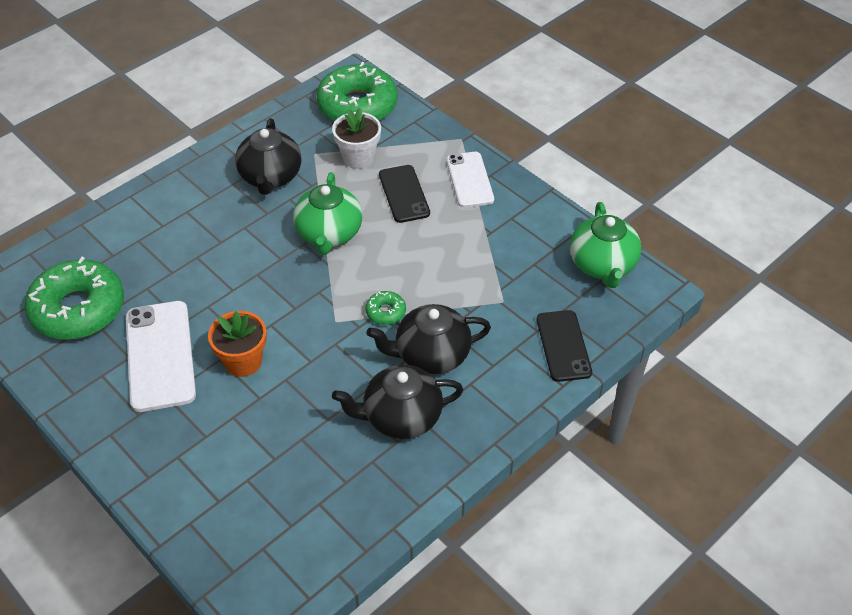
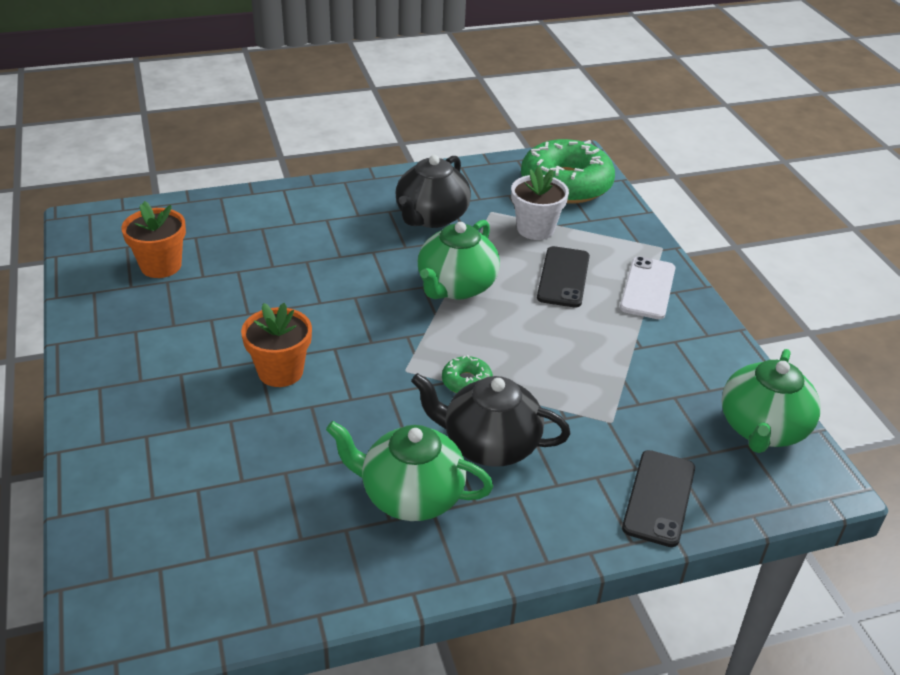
camera: 25 degrees right, 10 degrees down
(78, 309) = (161, 266): green donut -> orange flower pot
(160, 355) = (203, 334): white phone -> none
(401, 417) = (411, 496): black teapot -> green teapot

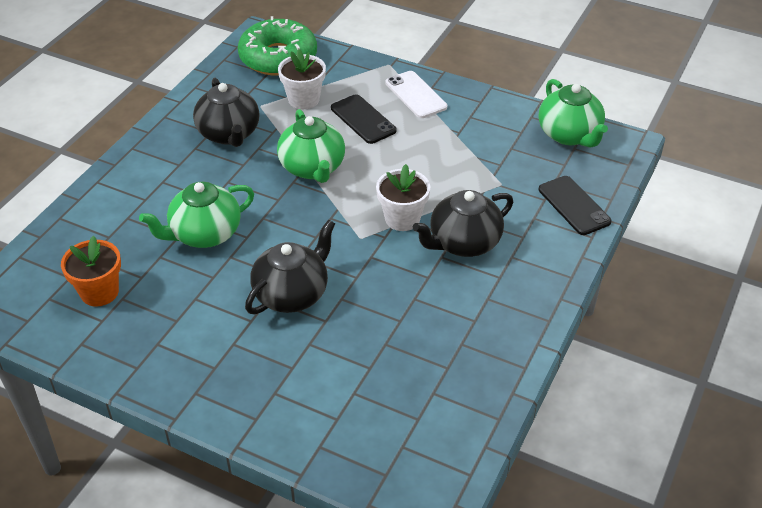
camera: 45 degrees left, 5 degrees up
(280, 371) = (292, 294): orange flower pot -> black teapot
(411, 496) = (466, 300): green teapot -> green teapot (204, 234)
(466, 382) = (402, 219): green donut -> white flower pot

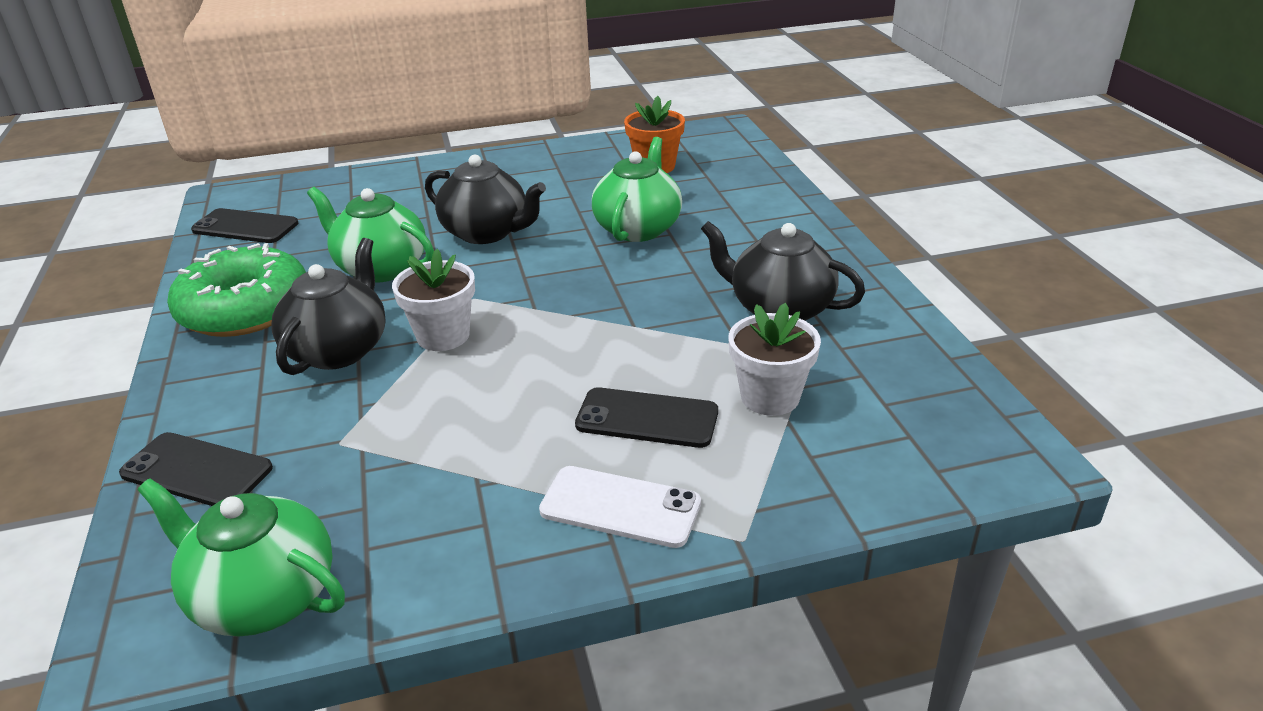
camera: 140 degrees right, 10 degrees down
(278, 58) = (918, 435): green donut -> green donut (245, 309)
(292, 294) = (487, 232): black teapot -> black teapot turned 60 degrees counterclockwise
(312, 168) = (623, 328): green teapot -> green teapot (381, 268)
(446, 426) = (245, 227): none -> black phone

